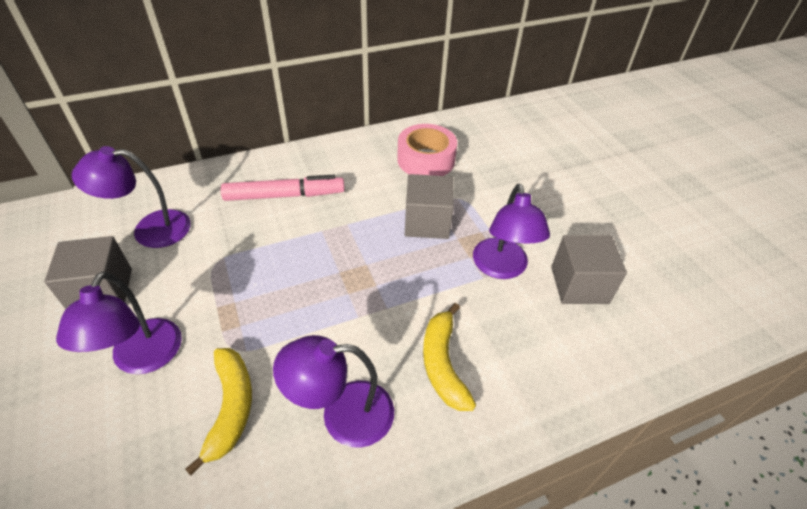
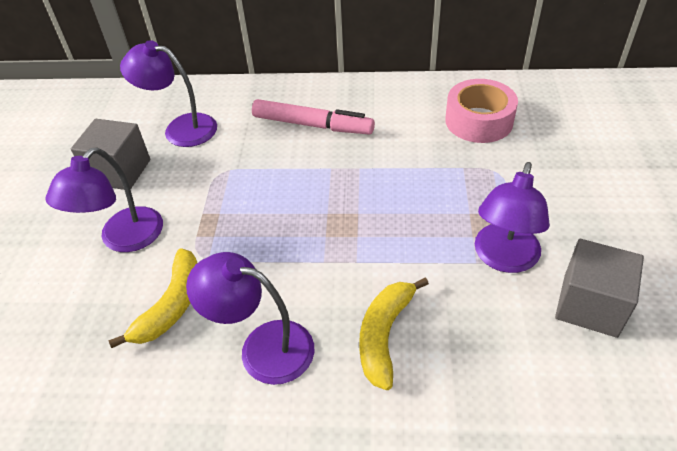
camera: 30 degrees right, 0 degrees up
(427, 222) = (444, 187): grey cube -> none

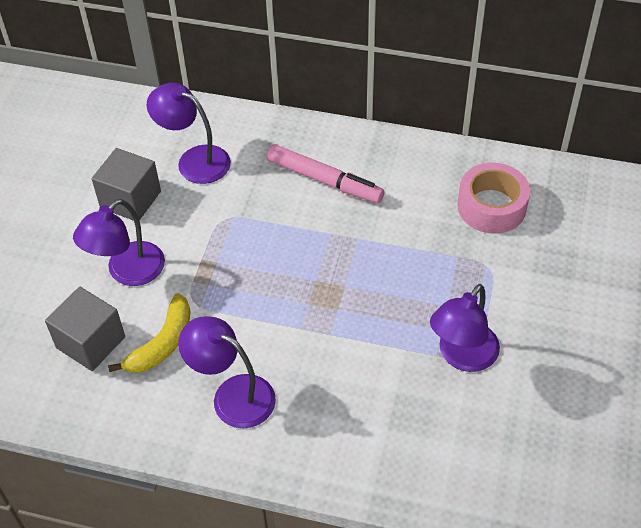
camera: 10 degrees right, 5 degrees up
(384, 335) = (336, 405): yellow banana -> none
(590, 305) = (521, 413): grey cube -> grey cube (90, 342)

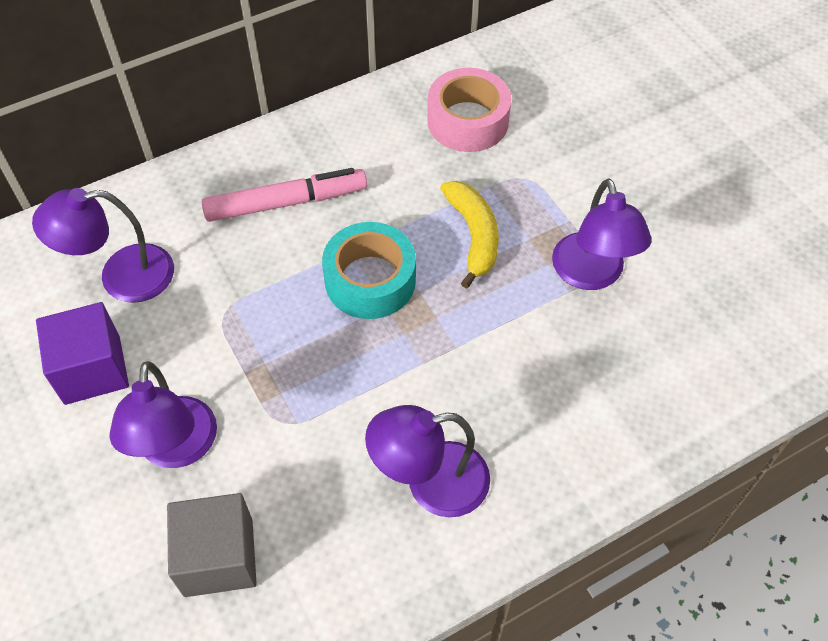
camera: 45 degrees left, 5 degrees up
(130, 199) = (92, 369): grey cube -> purple cube
(162, 343) = (300, 492): yellow banana -> yellow banana (473, 235)
(323, 259) = (370, 280): none -> turquoise tape

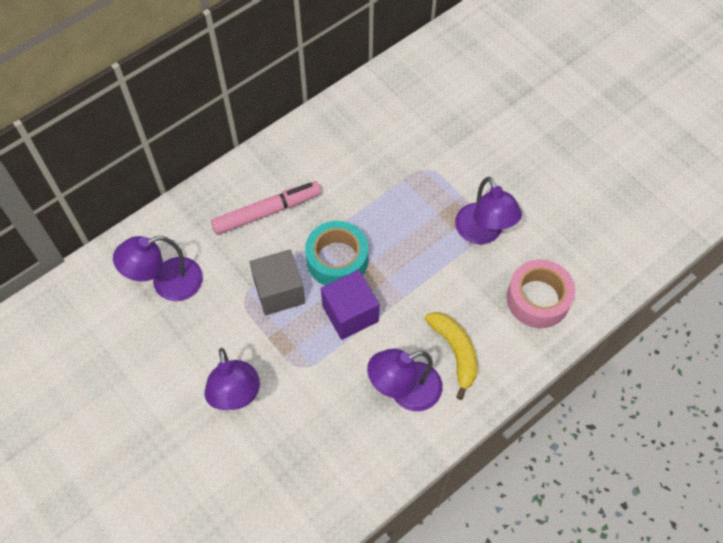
camera: 10 degrees left, 5 degrees up
(92, 369) = (165, 352): purple cube -> purple cube (350, 314)
(218, 557) = (281, 461): grey cube -> grey cube (279, 291)
(468, 121) = (380, 131): pink tape -> pink tape (538, 299)
(473, 235) = (400, 217): yellow banana -> yellow banana (455, 352)

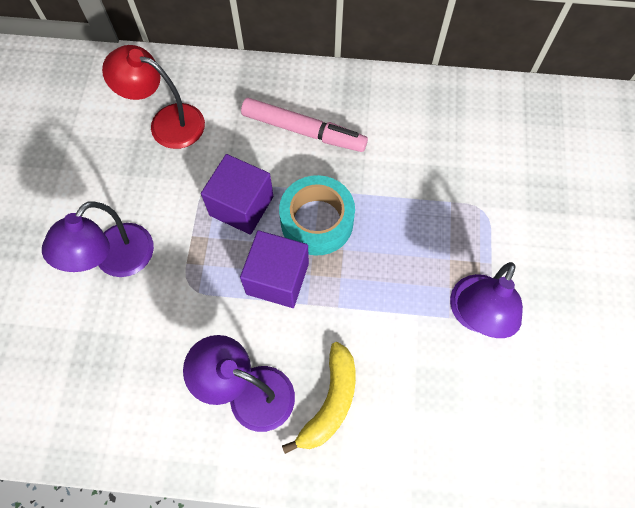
camera: 45 degrees right, 5 degrees up
(167, 283) = (167, 122): purple lamp -> red lamp
(279, 291) = (241, 206): grey cube -> purple cube
(538, 299) = (463, 429): pink tape -> none

